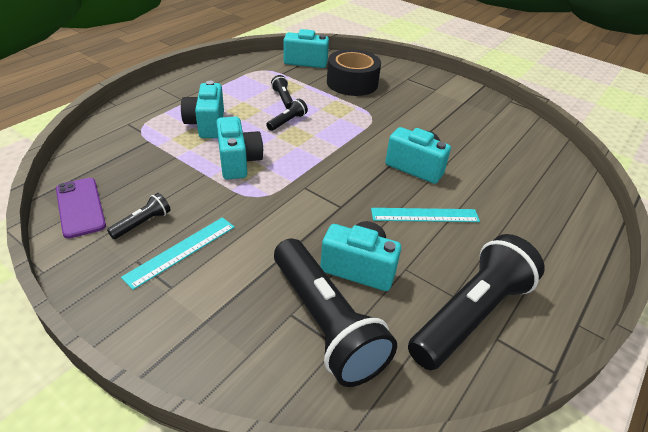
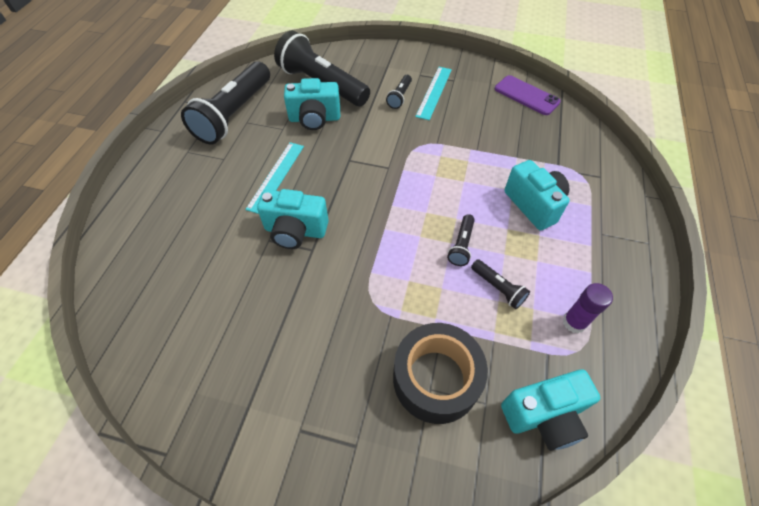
camera: 160 degrees right, 15 degrees up
(142, 223) = (476, 99): black flashlight -> black flashlight (400, 97)
(238, 162) = (462, 172): turquoise camera -> none
(253, 77) = (574, 322): none -> purple glue stick
(424, 215) = (276, 176): turquoise ruler -> turquoise ruler turned 45 degrees counterclockwise

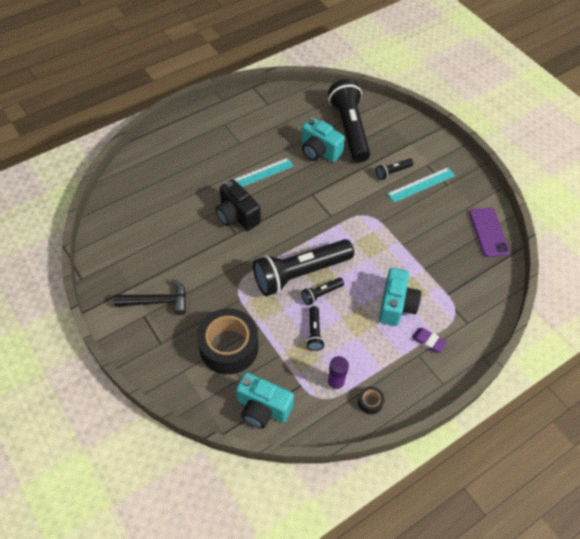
camera: 40 degrees right, 0 degrees up
(234, 114) = (273, 116): black flashlight -> black flashlight (300, 273)
(295, 231) = (237, 216): turquoise camera -> black camera
(300, 396) = (157, 301): none -> black hammer
(594, 215) = (428, 341): none -> purple eraser
(621, 313) = (370, 402): none -> black tape

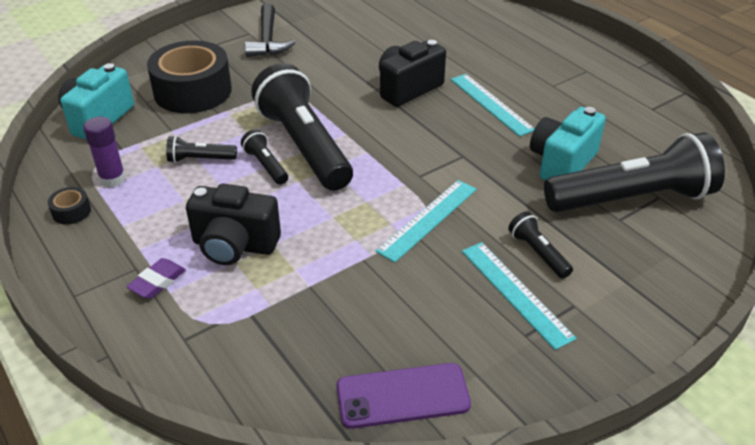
camera: 90 degrees right, 15 degrees down
(369, 214) = (428, 219): none -> turquoise ruler
(396, 305) = (234, 246): turquoise camera -> black camera

